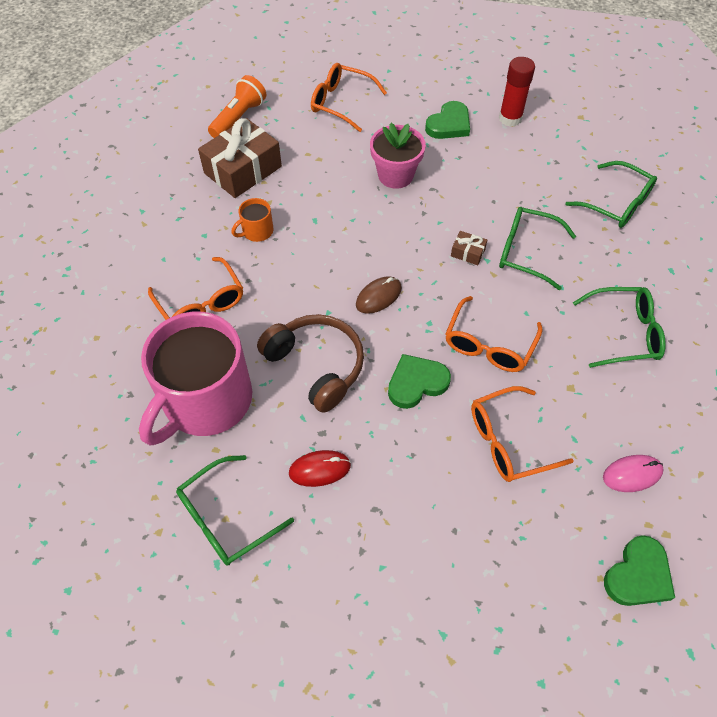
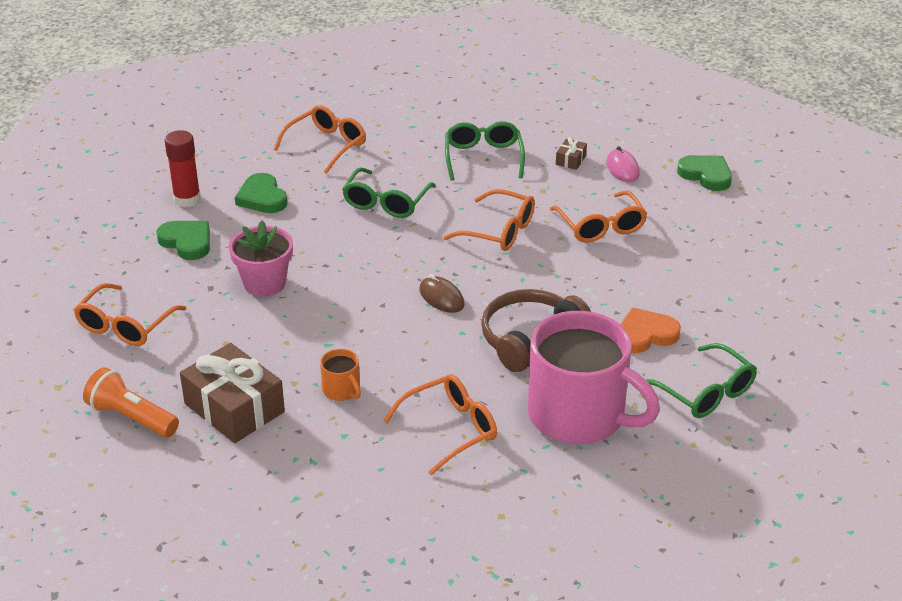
camera: 90 degrees left, 20 degrees down
(319, 469) = (645, 335): red mouse -> orange heart
(416, 383) = (545, 275): green heart -> green heart (262, 197)
(468, 252) = (384, 238): brown gift -> brown gift (570, 160)
(617, 204) = (327, 145): green glasses -> orange glasses

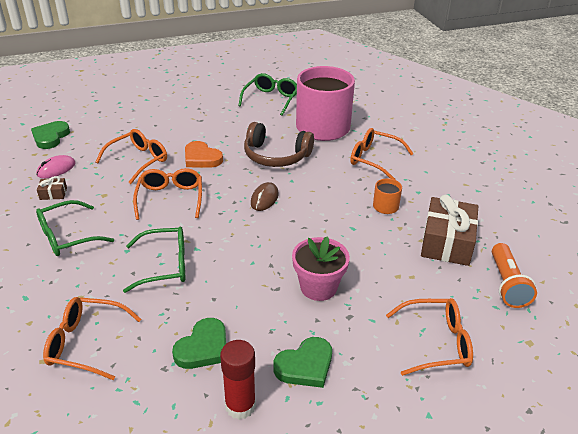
camera: 120 degrees left, 0 degrees up
(187, 242) = (305, 366): green heart -> green heart turned 135 degrees counterclockwise
(645, 335) = (239, 123): orange heart -> orange heart (201, 158)

